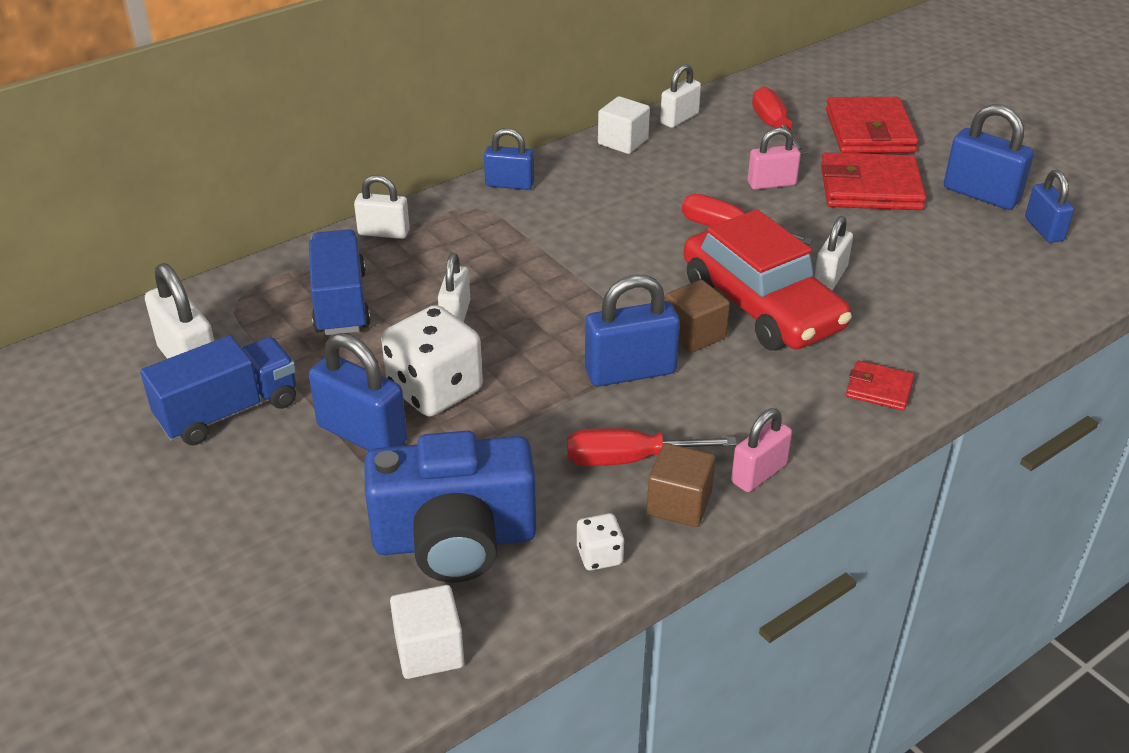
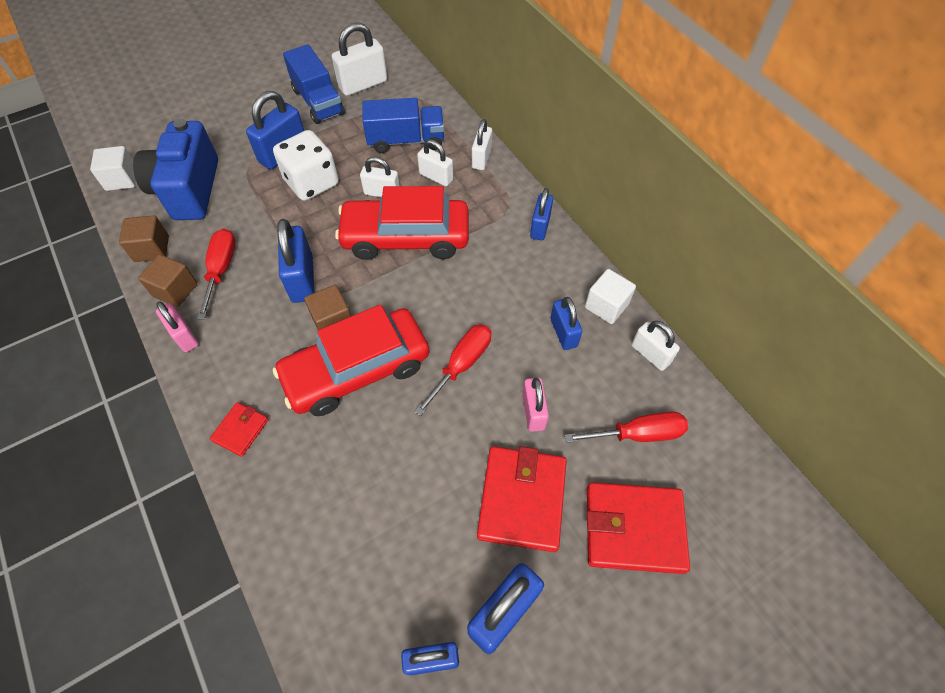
camera: 95 degrees right, 20 degrees up
(540, 286) = (406, 237): none -> red car
(599, 556) = (152, 249): white dice -> brown cube
(666, 167) = (563, 333): none -> blue padlock
(830, 277) = (385, 428): white padlock -> white padlock (436, 177)

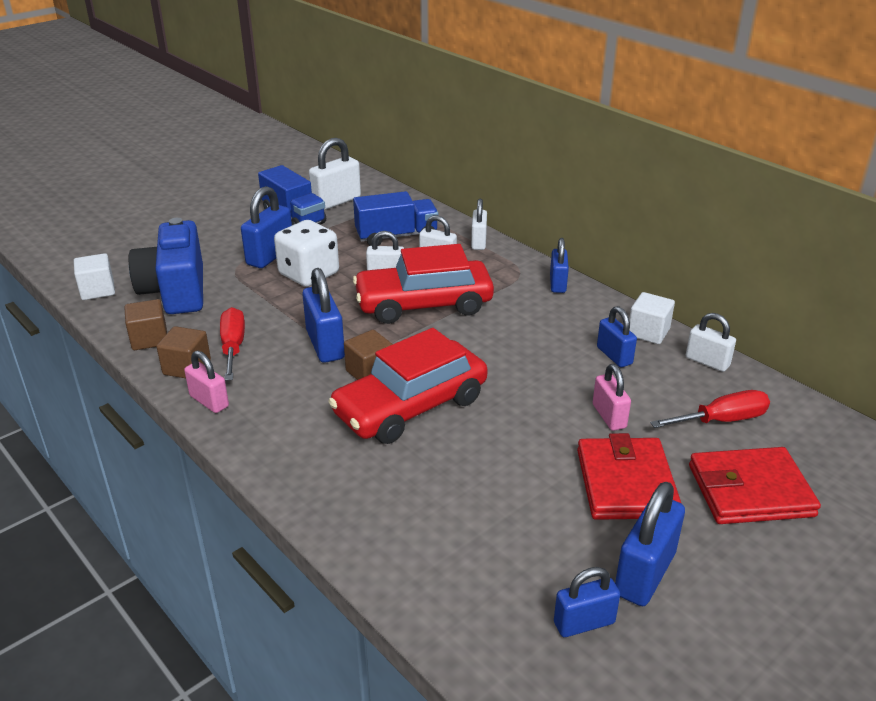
camera: 10 degrees left, 25 degrees down
(240, 430) = (299, 467): red wallet -> none
(462, 364) = (520, 390): red screwdriver -> none

